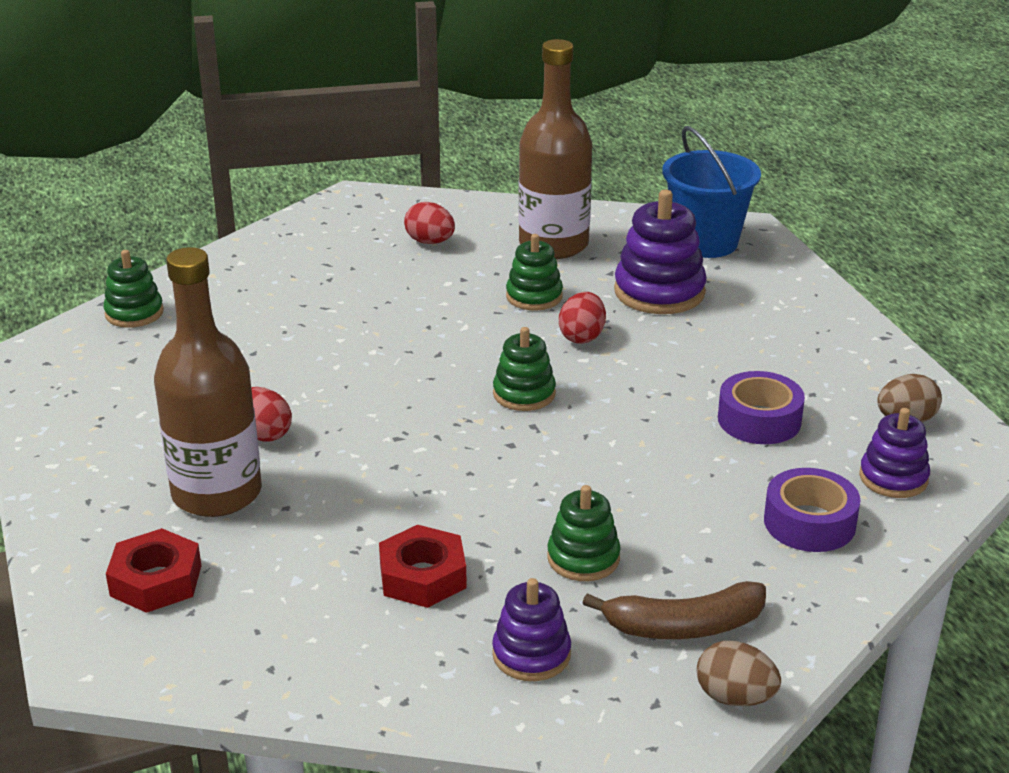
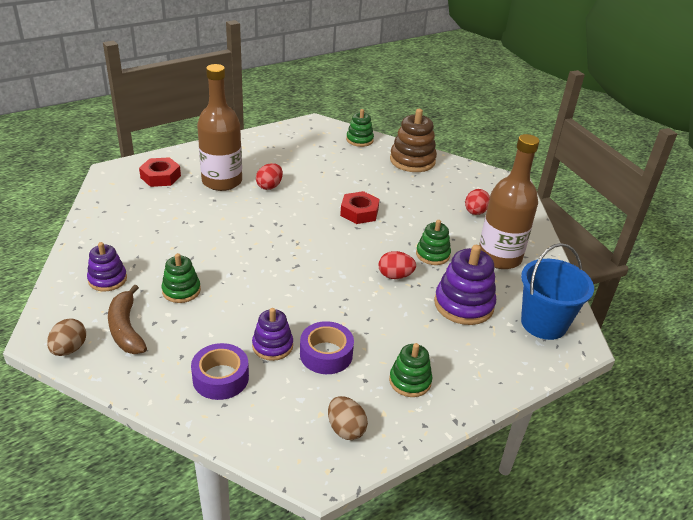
camera: 75 degrees right, 5 degrees up
(242, 270) = (412, 160): none -> brown stacking toy
(422, 576) = (165, 242): red nut -> red nut (359, 212)
(524, 394) = (327, 259): green stacking toy -> green stacking toy (410, 381)
(893, 478) = (274, 420): purple stacking toy -> purple stacking toy (272, 346)

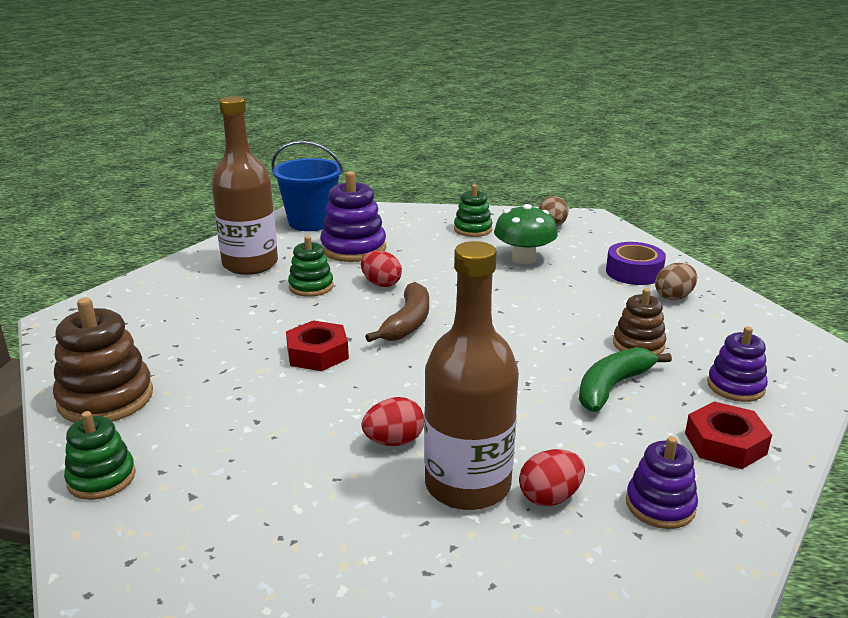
camera: 140 degrees left, 10 degrees down
(69, 349) = (789, 333): brown egg -> brown egg (673, 297)
(126, 329) = (719, 330): brown banana -> brown banana (407, 322)
(160, 177) = (584, 547): red nut -> red nut (725, 443)
(181, 290) = (638, 344): green stacking toy -> brown stacking toy
(183, 251) = (612, 387): none -> green banana
(272, 346) = (568, 276): purple stacking toy -> purple stacking toy (660, 505)
(326, 354) = (524, 259): purple tape -> green mushroom
(475, 212) = (182, 305): red egg -> red egg (550, 497)

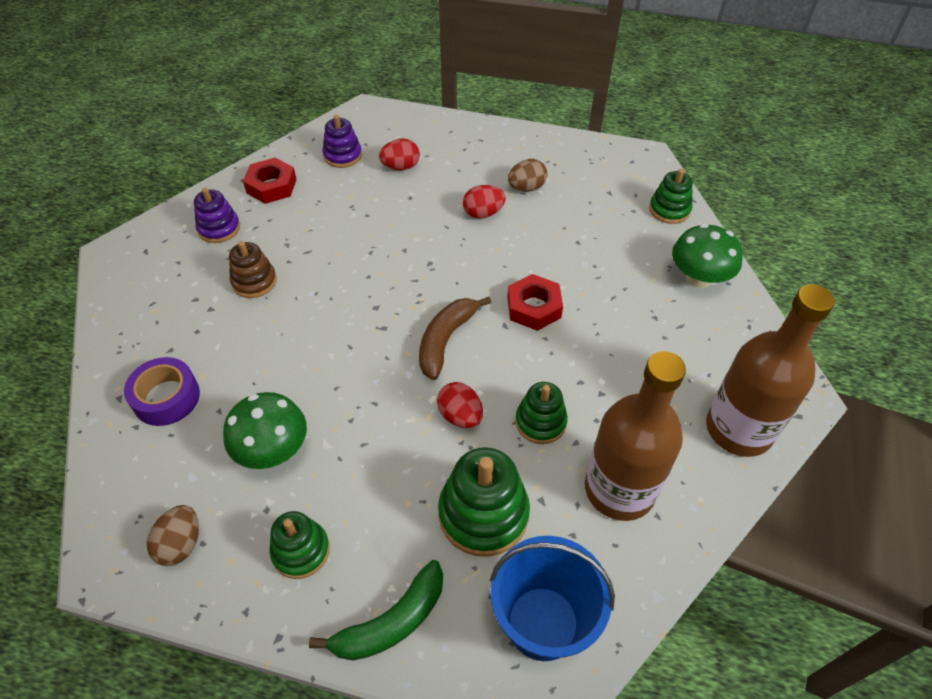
camera: 170 degrees left, 25 degrees up
(106, 398) = (699, 278): brown stacking toy -> green mushroom
(353, 249) = (483, 514): purple stacking toy -> green stacking toy
(467, 485) = (445, 179): brown bottle -> brown bottle (739, 429)
(612, 387) = (309, 239): green banana -> green banana (391, 622)
(673, 297) = (164, 345): brown egg -> brown egg (526, 188)

